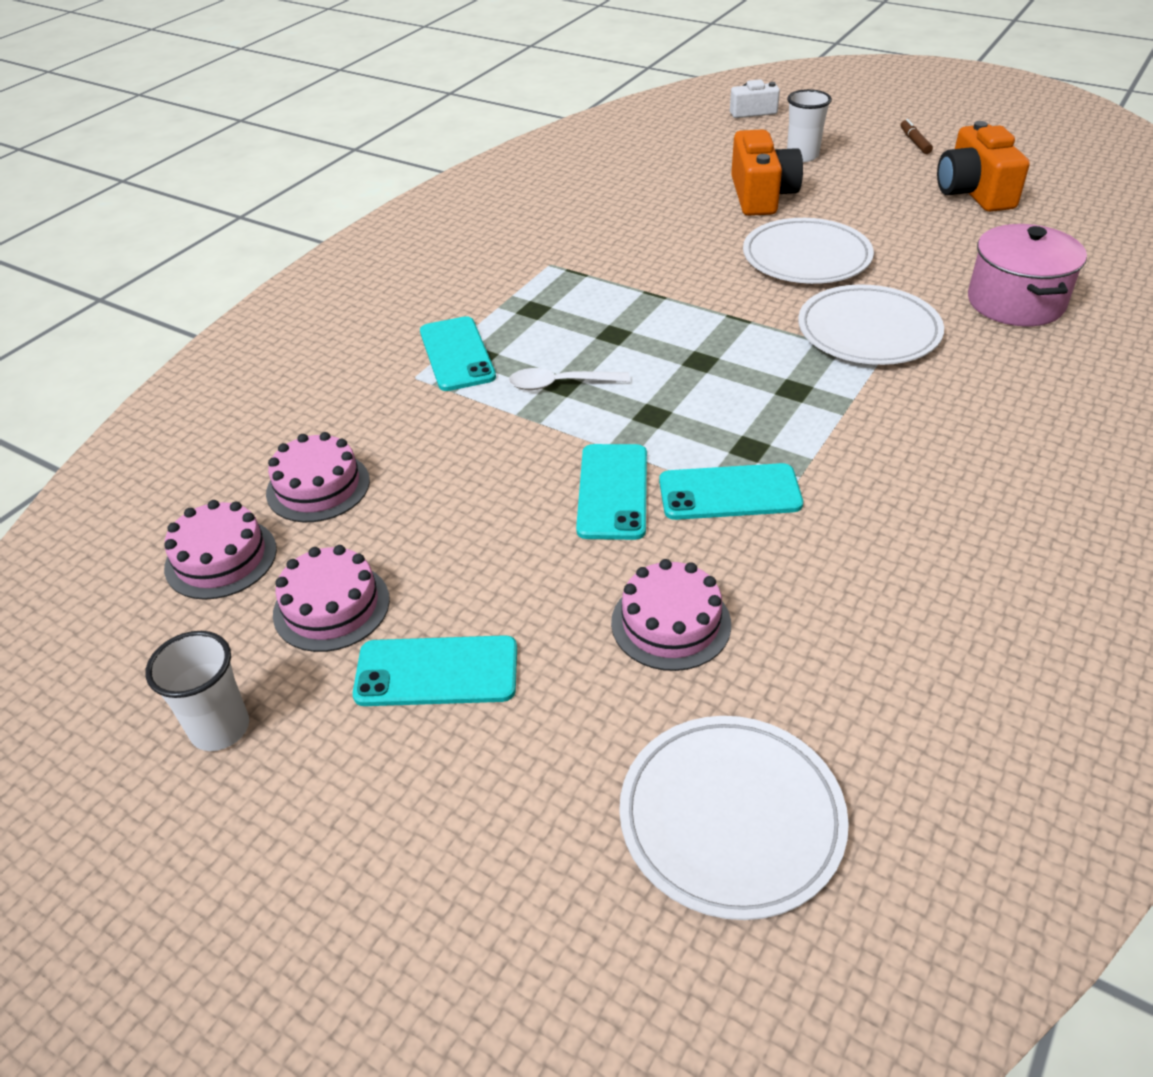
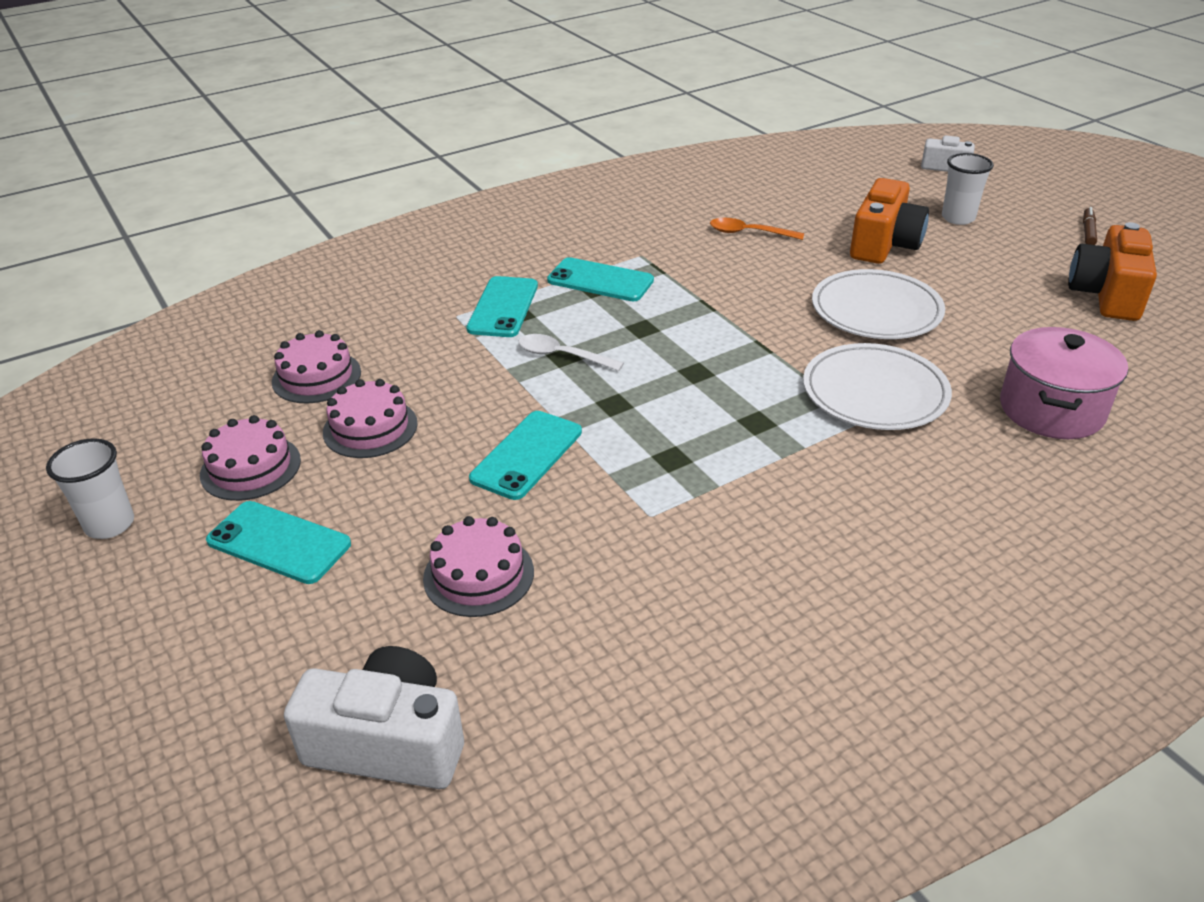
camera: 25 degrees right, 5 degrees down
(221, 558) = (210, 406): pink cake -> pink cake (370, 428)
(633, 216) = (749, 233): none -> orange spoon
(729, 492) = (621, 489): turquoise phone -> turquoise phone (600, 280)
(731, 818) = (388, 743): white plate -> white camera

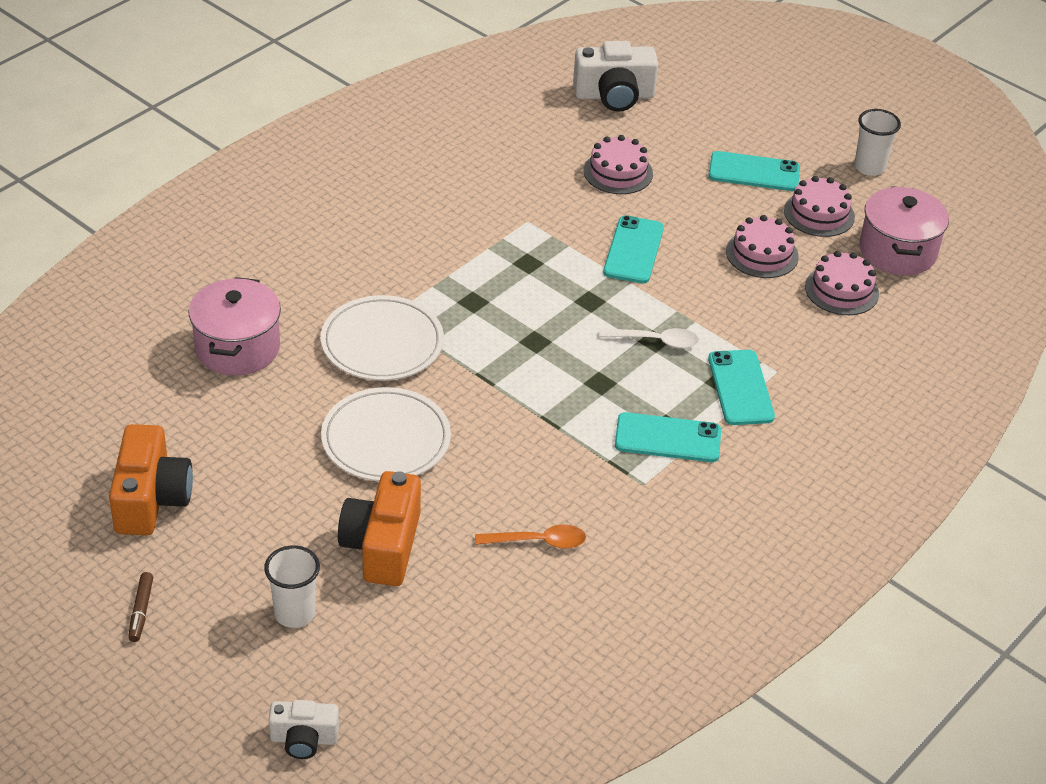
camera: 160 degrees right, 5 degrees up
(206, 408) = (897, 251): none -> pink pot

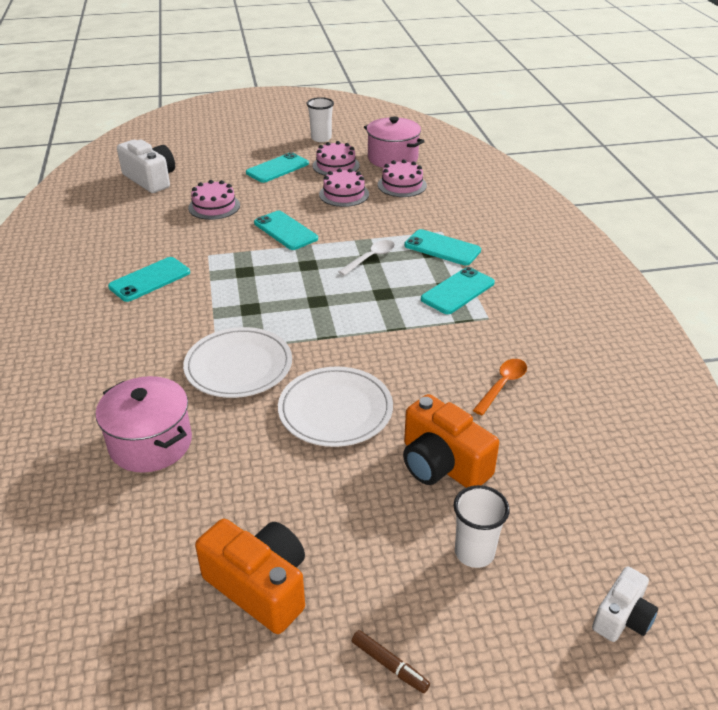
camera: 50 degrees left, 5 degrees down
(445, 208) = (150, 279): none -> turquoise phone
(614, 96) = (150, 179): white camera -> white camera turned 75 degrees counterclockwise

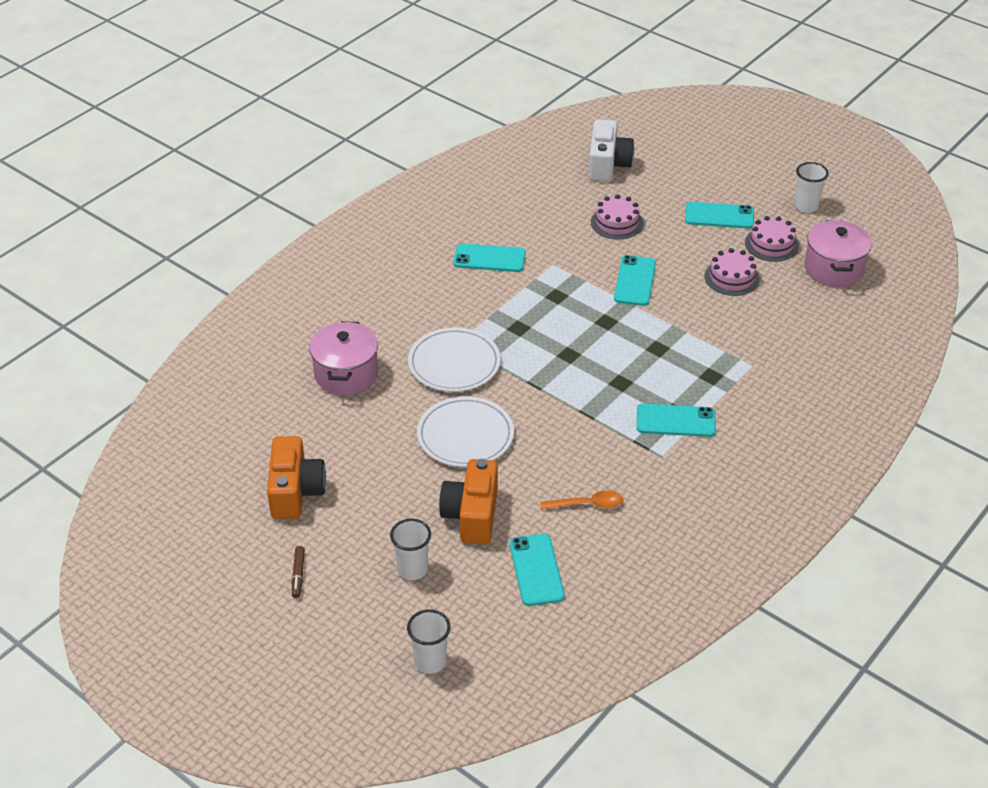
camera: 50 degrees right, 5 degrees up
(370, 258) = (658, 348): white spoon -> none
(402, 185) = (794, 301): pink cake -> none
(442, 248) = (726, 379): turquoise phone -> turquoise phone (536, 570)
(622, 617) = (430, 661): white camera -> white cup

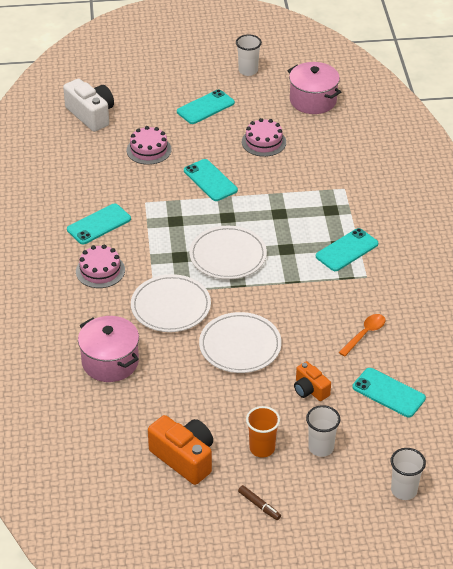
camera: 45 degrees left, 0 degrees up
(365, 532) = (262, 448): none -> orange cup
(472, 515) = (310, 390): orange camera -> orange camera, size x0.59
(560, 354) = (228, 256): none -> white plate
(771, 244) = (259, 107): pink cake -> pink cake (100, 270)

